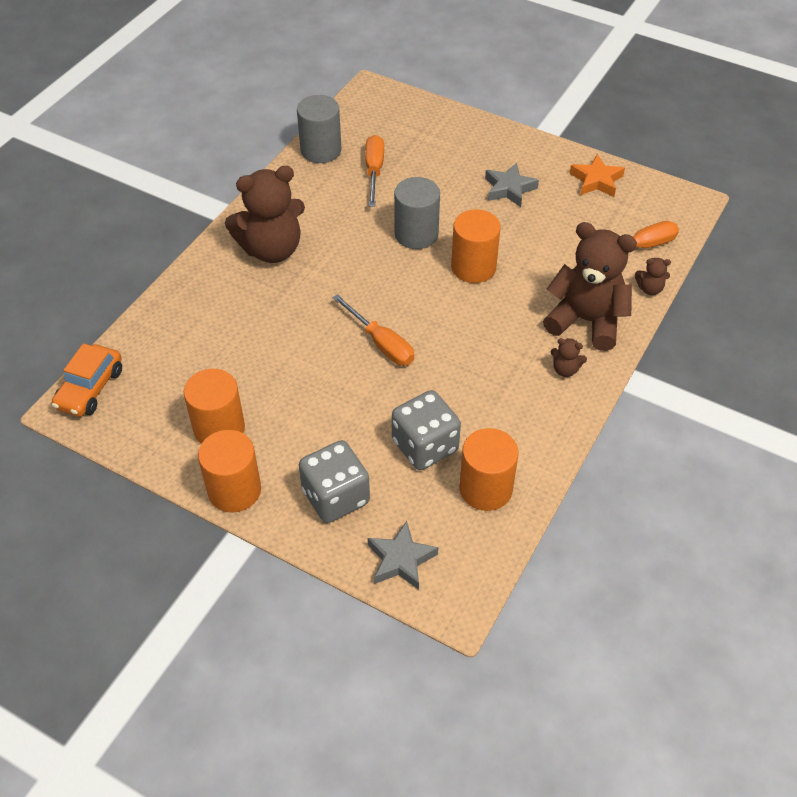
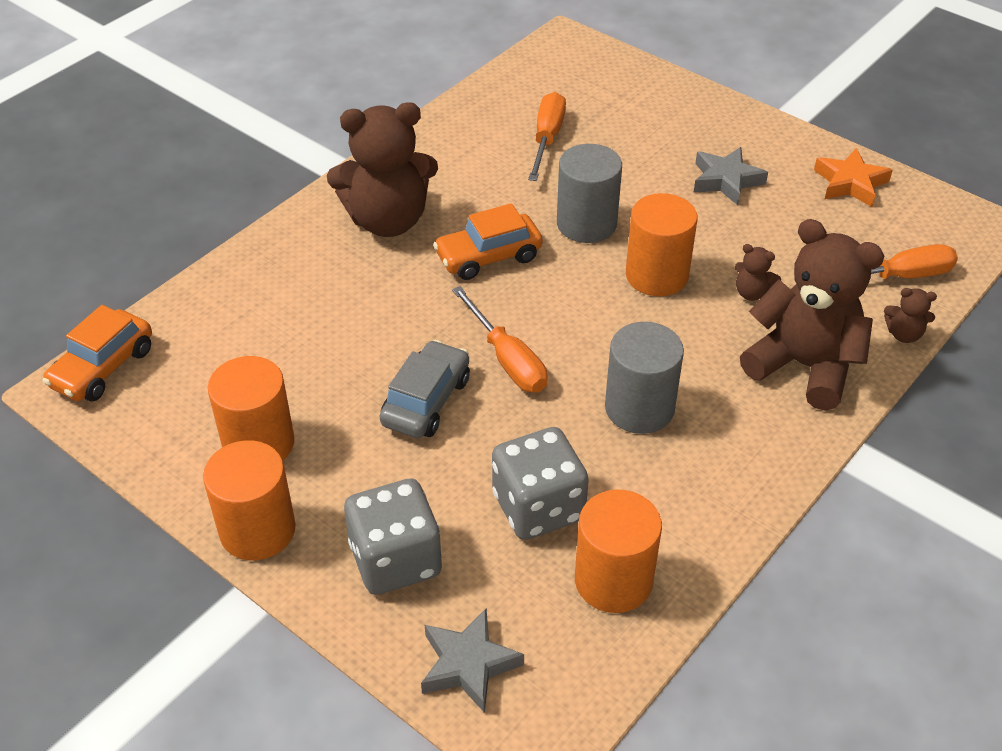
camera: 10 degrees right, 5 degrees down
(321, 150) = (482, 106): grey cylinder -> grey cylinder (639, 408)
(331, 381) = (426, 401): none -> grey car
(351, 268) = (488, 257): none -> orange car
(565, 369) = (761, 429): brown teddy bear -> brown teddy bear (752, 293)

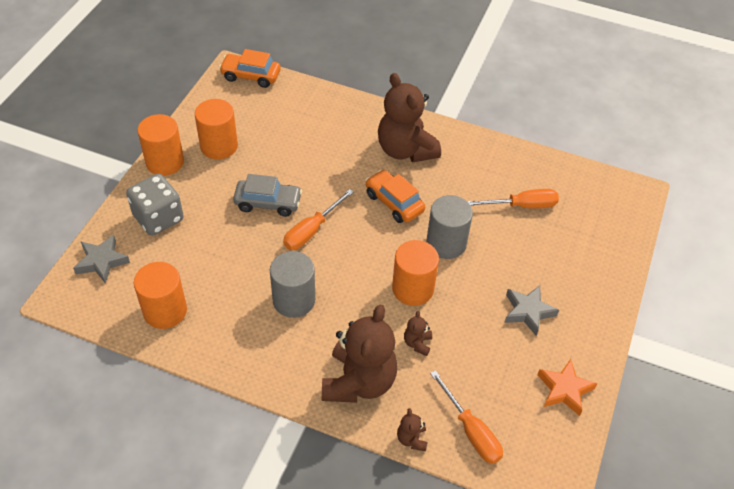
camera: 70 degrees right, 5 degrees up
(538, 507) = (206, 268): grey dice -> none

